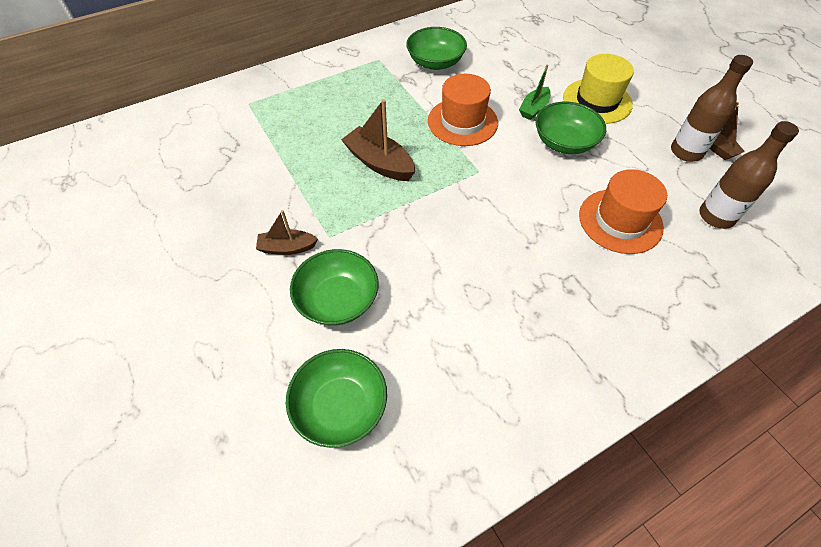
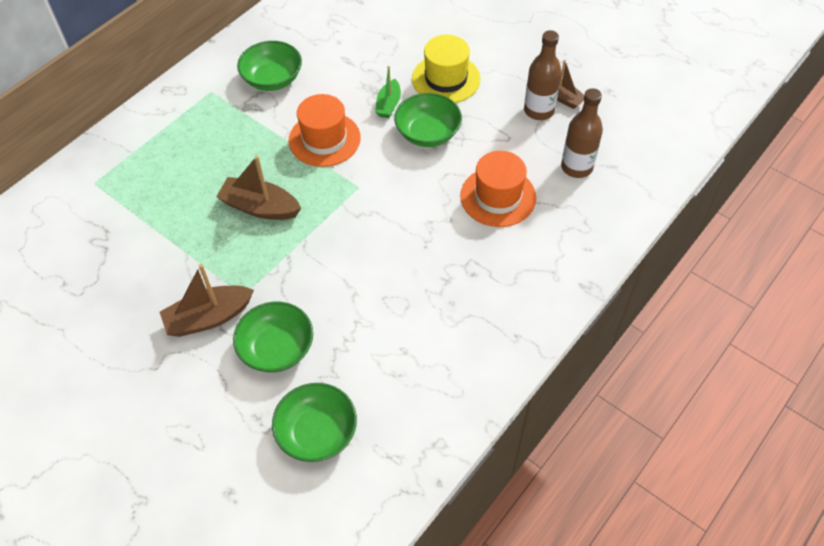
camera: 20 degrees left, 0 degrees up
(287, 248) = (208, 318): brown boat -> brown boat, size x1.60

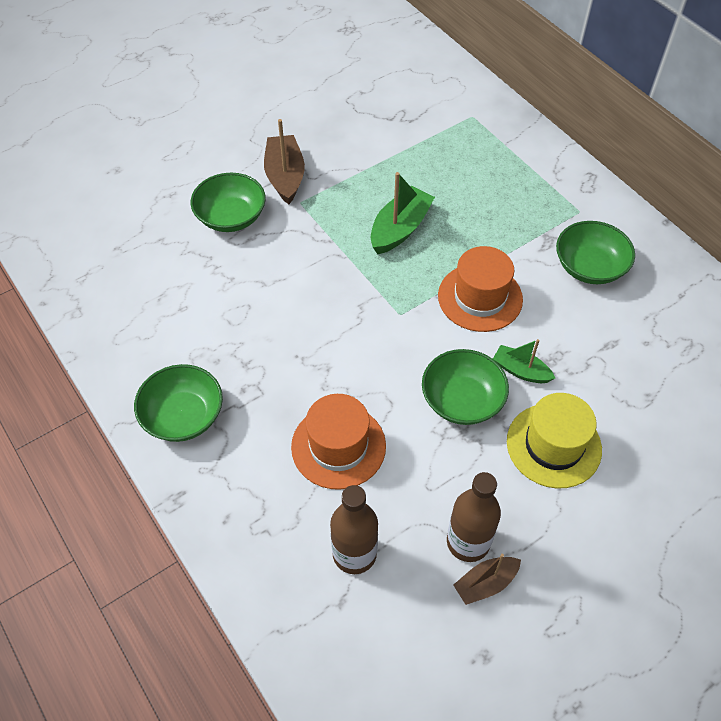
camera: 105 degrees right, 0 degrees up
(260, 207) = (400, 229): brown boat -> green boat
(317, 432) = (136, 230): green bowl -> green bowl (183, 416)

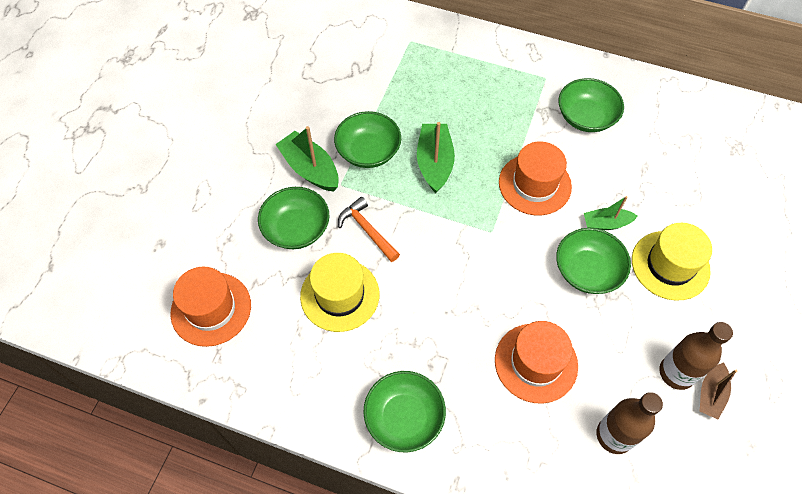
camera: 35 degrees left, 5 degrees up
(109, 239) = (211, 309): none -> orange hat
(219, 288) = (340, 295): none -> yellow hat
(285, 176) = (310, 169): brown boat -> green boat
(289, 251) = (367, 230): none -> orange hammer
(348, 188) = (368, 151): none -> green bowl

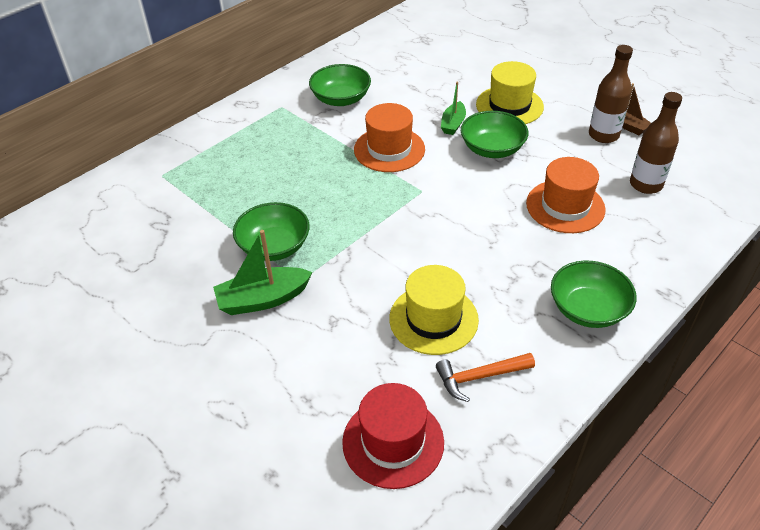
camera: 65 degrees left, 15 degrees down
(211, 309) = (393, 442): orange hat -> red hat
(296, 228) = (332, 332): green bowl -> none
(367, 230) = (369, 275): orange hammer -> orange hammer (479, 377)
(434, 163) = (322, 203): green boat -> none

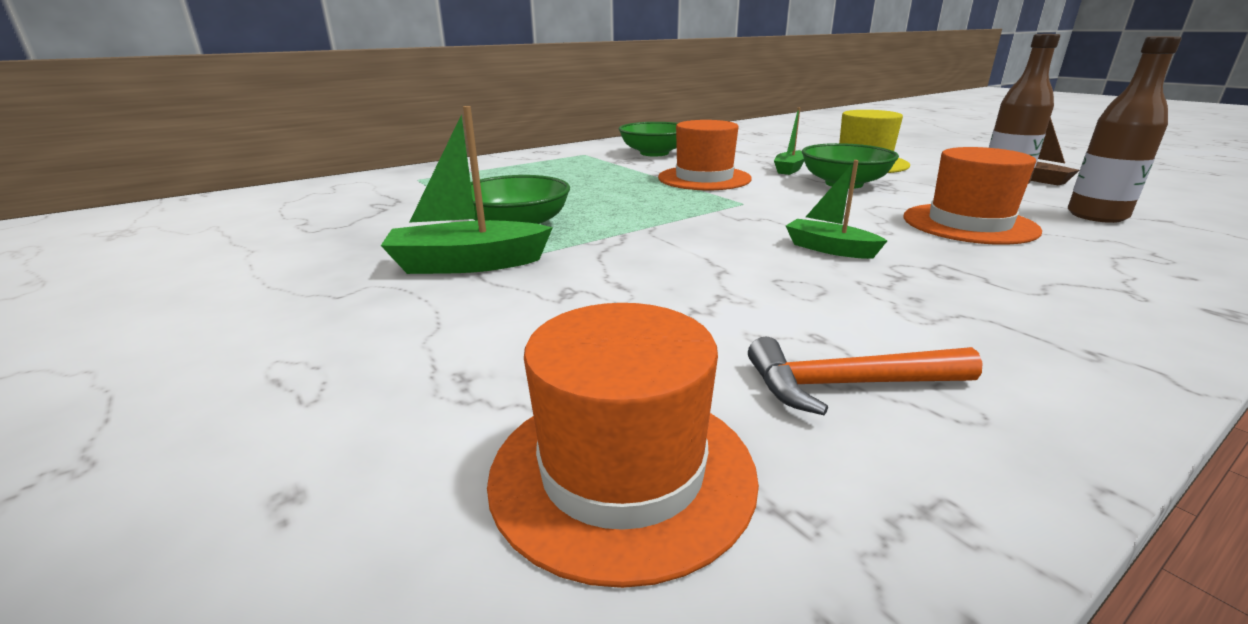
camera: 10 degrees right, 20 degrees down
(393, 442) = (622, 472): red hat -> orange hat
(433, 319) = (749, 304): yellow hat -> none
(477, 251) = (829, 249): none -> green boat
(588, 309) = (1065, 318): green bowl -> none

